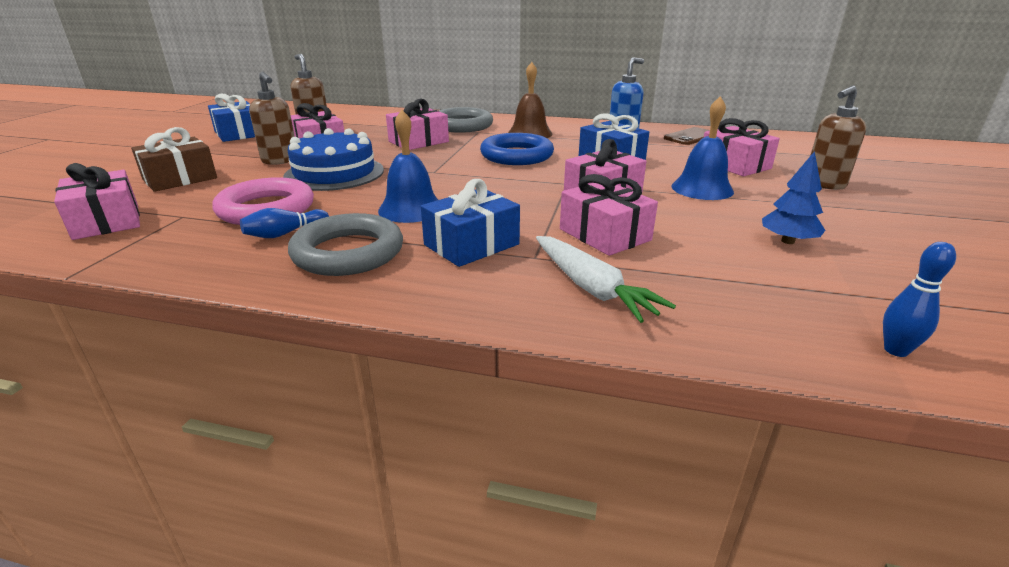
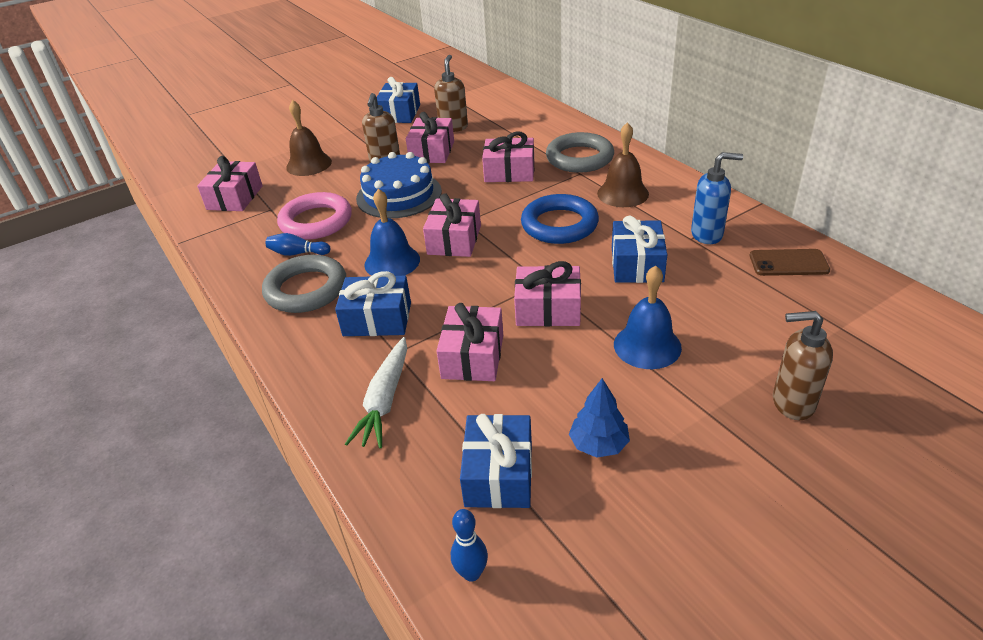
camera: 45 degrees right, 10 degrees up
(180, 179) = (309, 164): brown gift -> brown bell
(734, 165) = (748, 329): pink gift -> pink gift (454, 240)
(773, 286) = (499, 474): none -> blue gift

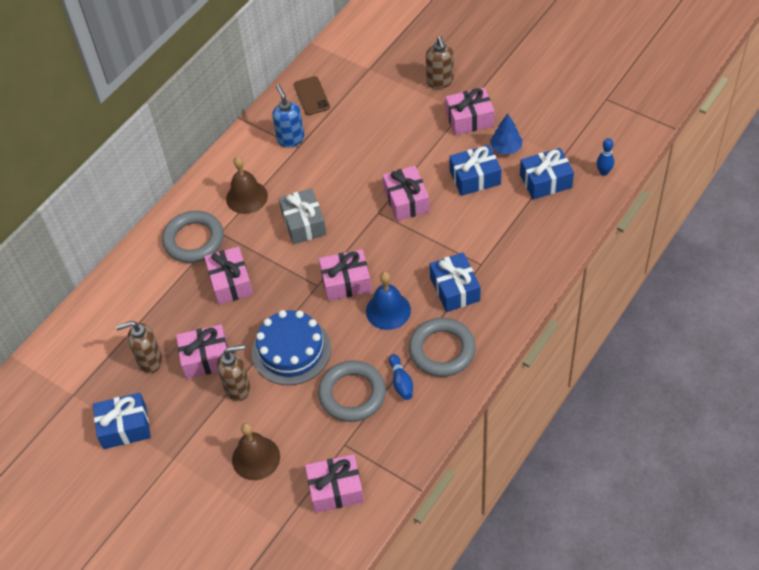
camera: 110 degrees left, 15 degrees up
(316, 221) = (352, 394): pink ring -> grey ring
(385, 400) = (522, 251): white carrot -> none
(473, 356) = (466, 223): pink gift -> pink gift (469, 119)
(559, 225) = (304, 223): blue ring -> grey gift
(637, 264) = (340, 168): blue gift -> blue gift (475, 178)
(647, 345) = (420, 145): blue bell -> none

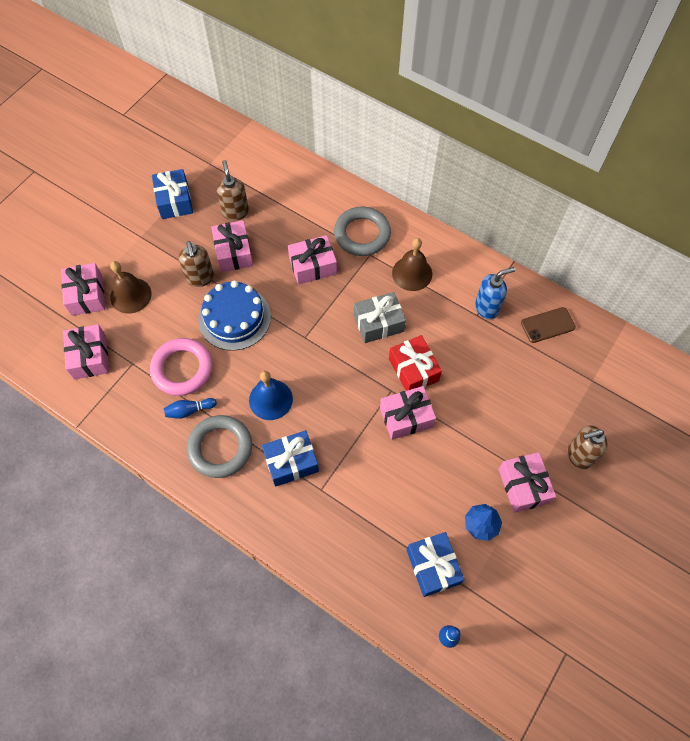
camera: 85 degrees right, 10 degrees up
(346, 282) = (306, 362): pink gift -> pink gift (87, 295)
(352, 394) = (182, 369): grey ring -> pink ring
(356, 195) = (413, 370): none -> red gift
(475, 178) = (437, 488): blue gift -> none

